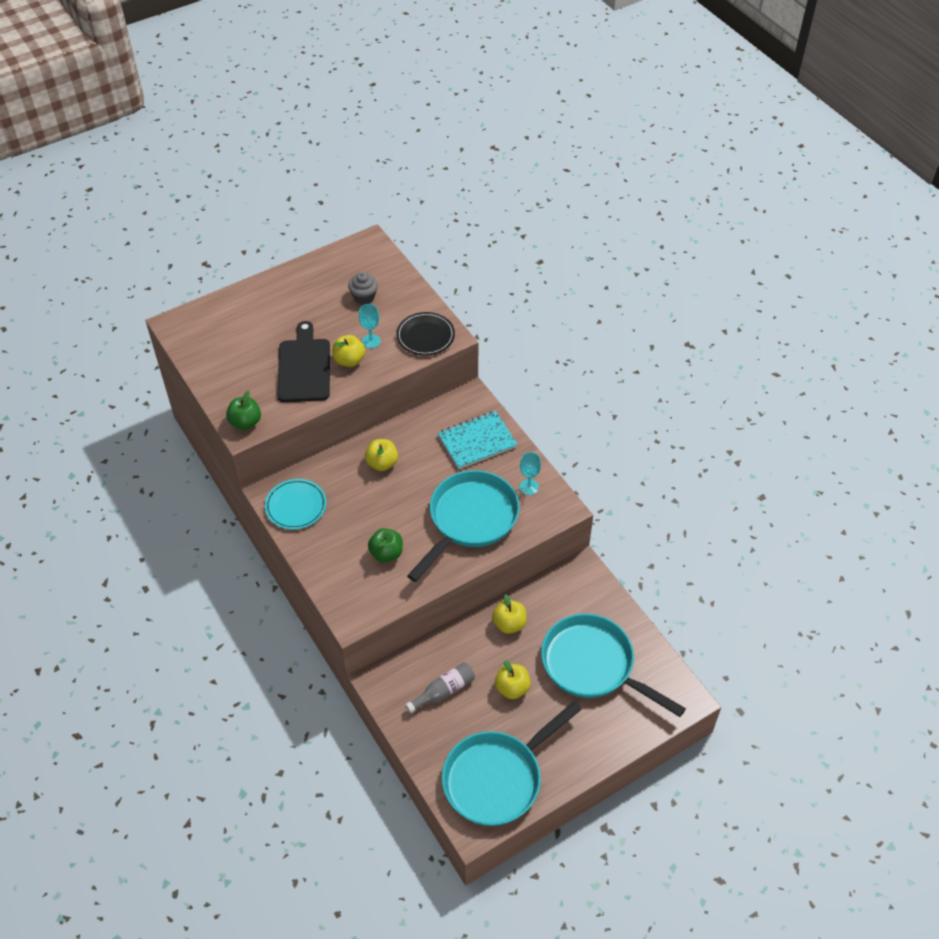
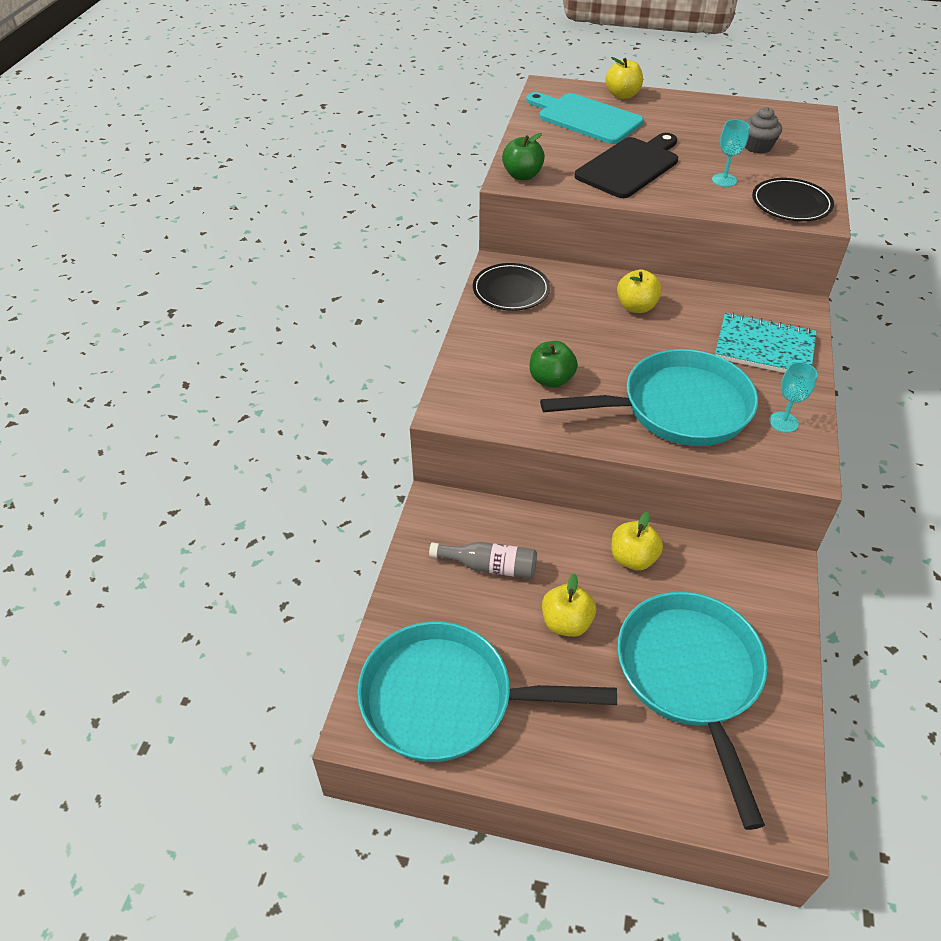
camera: 45 degrees right, 5 degrees down
(231, 340) = (586, 118): none -> turquoise cutting board
(296, 506) = (511, 290): turquoise plate -> black plate
(349, 360) = (682, 183): yellow apple -> yellow apple (622, 95)

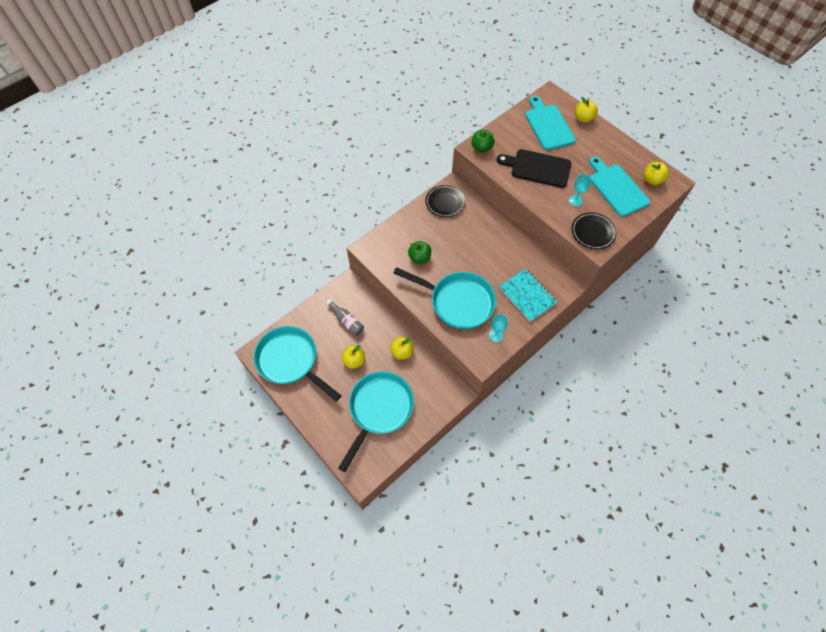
camera: 35 degrees right, 15 degrees up
(629, 166) = (538, 168): black cutting board -> black cutting board turned 150 degrees counterclockwise
(636, 307) = (491, 242): yellow apple -> yellow apple (652, 180)
(757, 147) = (617, 188): grey cupcake -> turquoise cutting board

